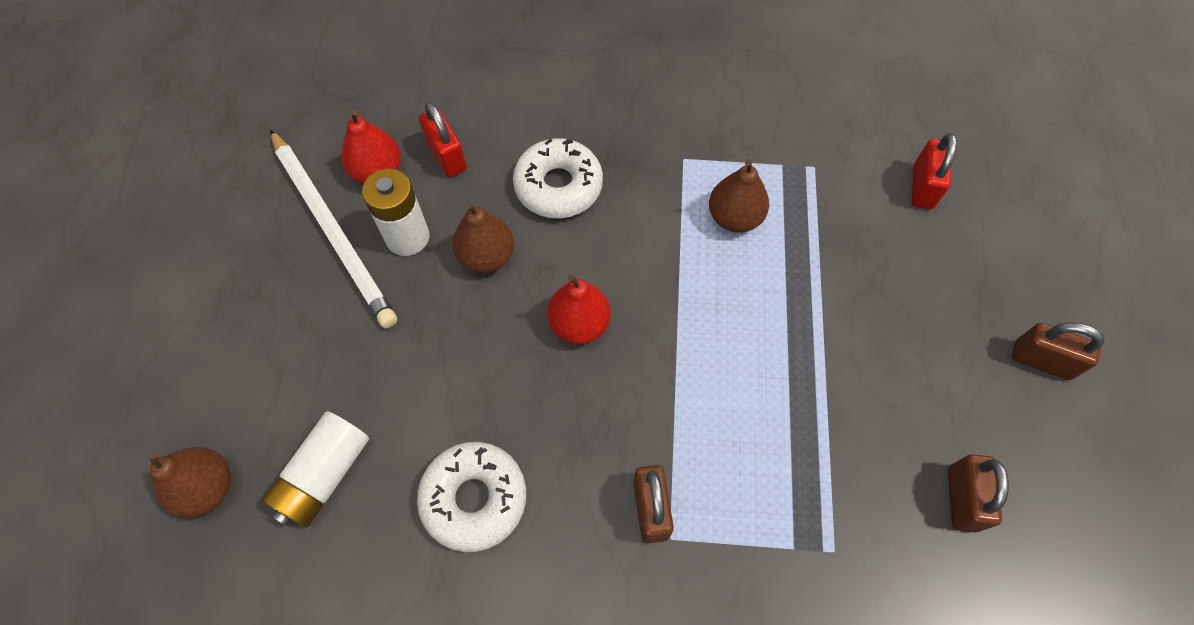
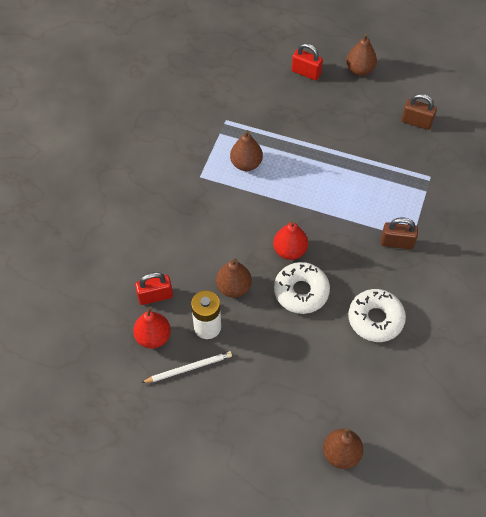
camera: 75 degrees left, 5 degrees down
(324, 475) = (347, 390): white battery -> none
(333, 230) = (189, 368): white pencil -> white pencil, size x0.54
(558, 186) = (197, 241): white donut -> white donut (301, 291)
(922, 187) = (254, 79): red padlock -> red padlock (306, 72)
(1041, 360) = (359, 70): brown padlock -> brown pear

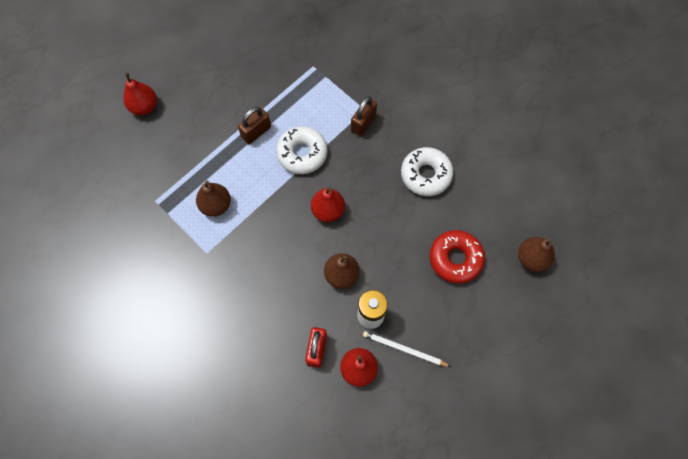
camera: 65 degrees left, 10 degrees up
(189, 368) = (404, 349): white pencil -> white pencil turned 75 degrees counterclockwise
(301, 291) = (373, 220): white donut -> white donut (302, 153)
(301, 380) = (455, 259): none -> red donut
(306, 72) = (144, 107): red padlock -> red pear
(359, 70) = (170, 62): brown pear -> none
(416, 122) = (253, 48): brown padlock -> brown padlock (256, 132)

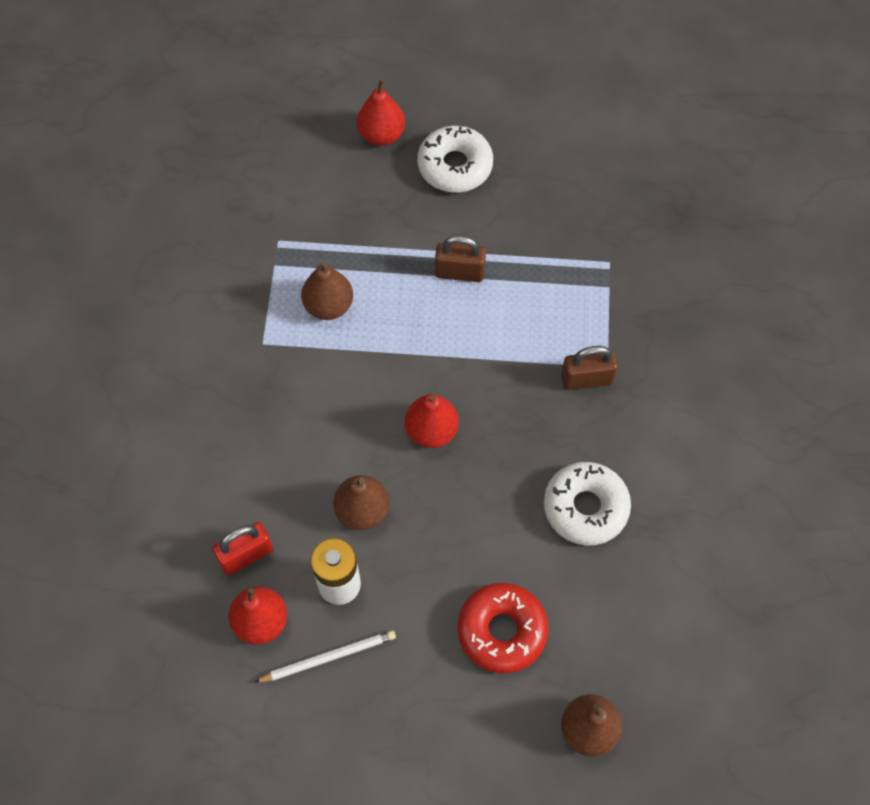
camera: 50 degrees right, 5 degrees down
(302, 153) = (479, 343): white donut -> white donut (455, 166)
(404, 349) = (329, 657): white pencil -> white pencil turned 90 degrees clockwise

